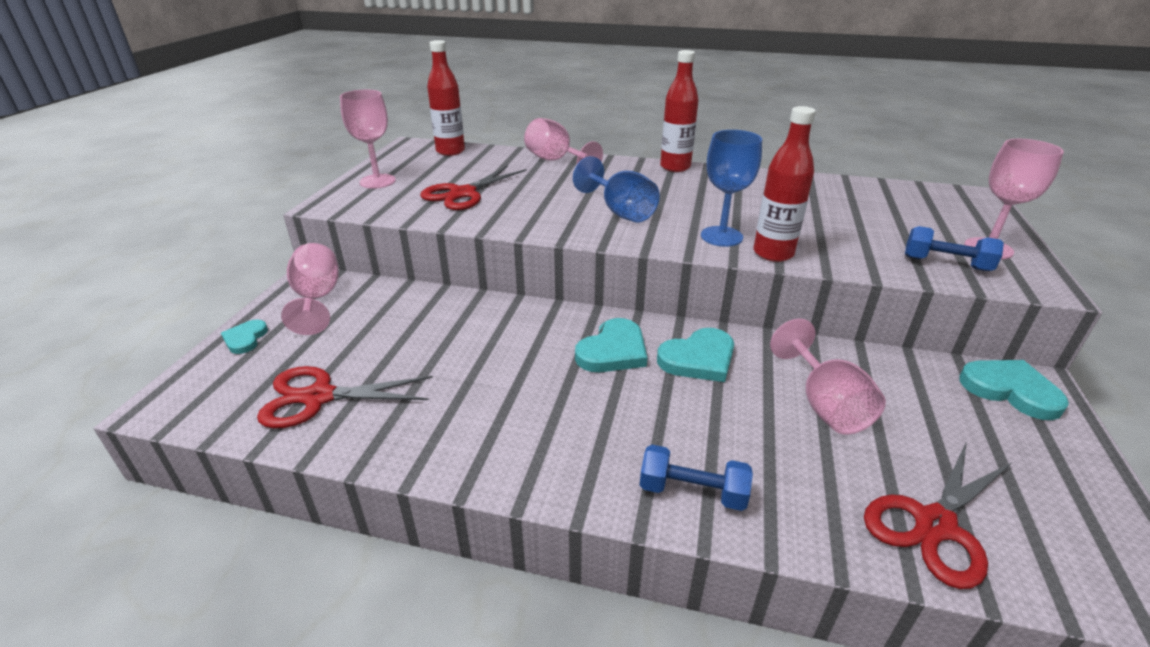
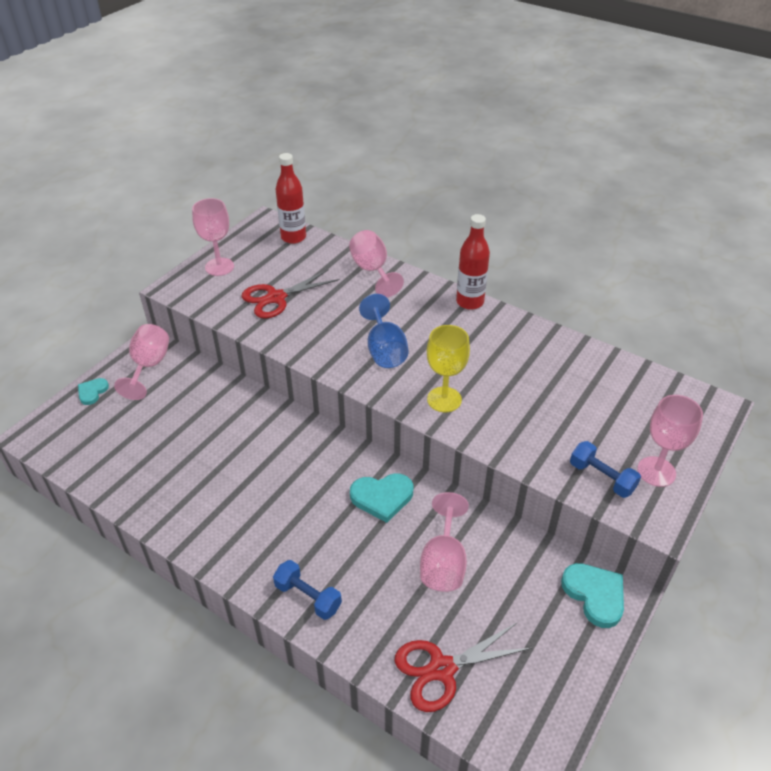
camera: 20 degrees right, 10 degrees up
(319, 397) = (120, 456): red scissors -> none
(613, 351) = (326, 472): turquoise heart -> none
(721, 236) = (444, 399): blue goblet -> yellow goblet
(773, 253) = (470, 429): red bottle -> none

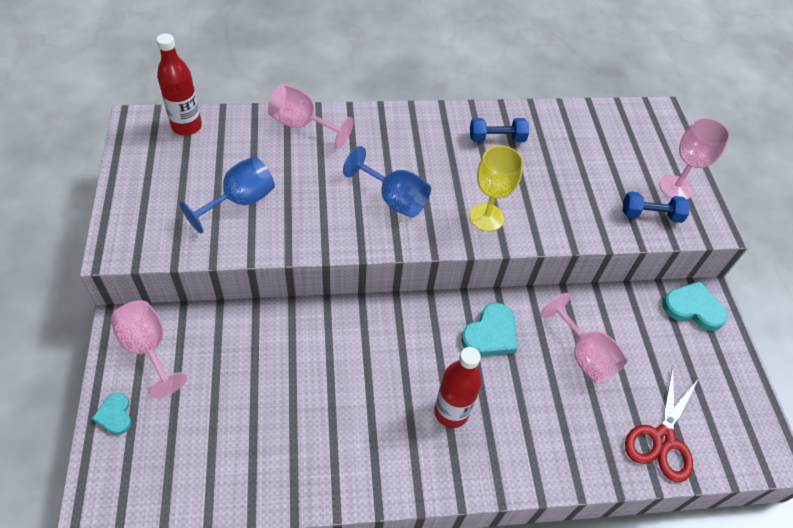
camera: 45 degrees left, 10 degrees up
(219, 267) = (142, 198): pink goblet -> none
(276, 298) = (240, 201): red scissors -> blue goblet
(308, 597) = (523, 460): blue dumbbell -> blue dumbbell (496, 138)
(470, 302) = (415, 114): red bottle -> red bottle (451, 412)

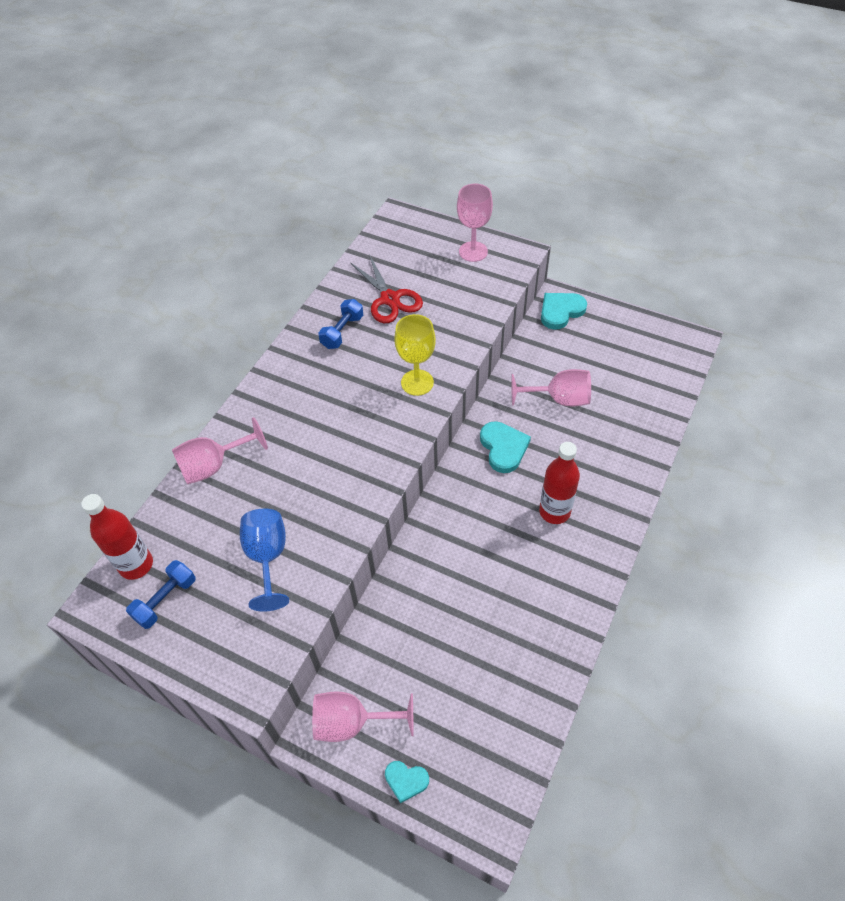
camera: 50 degrees left, 0 degrees up
(394, 199) = (352, 436): blue goblet -> none
(650, 215) = (486, 281): blue dumbbell -> blue dumbbell (166, 600)
(662, 439) = (648, 393): red scissors -> red scissors (390, 299)

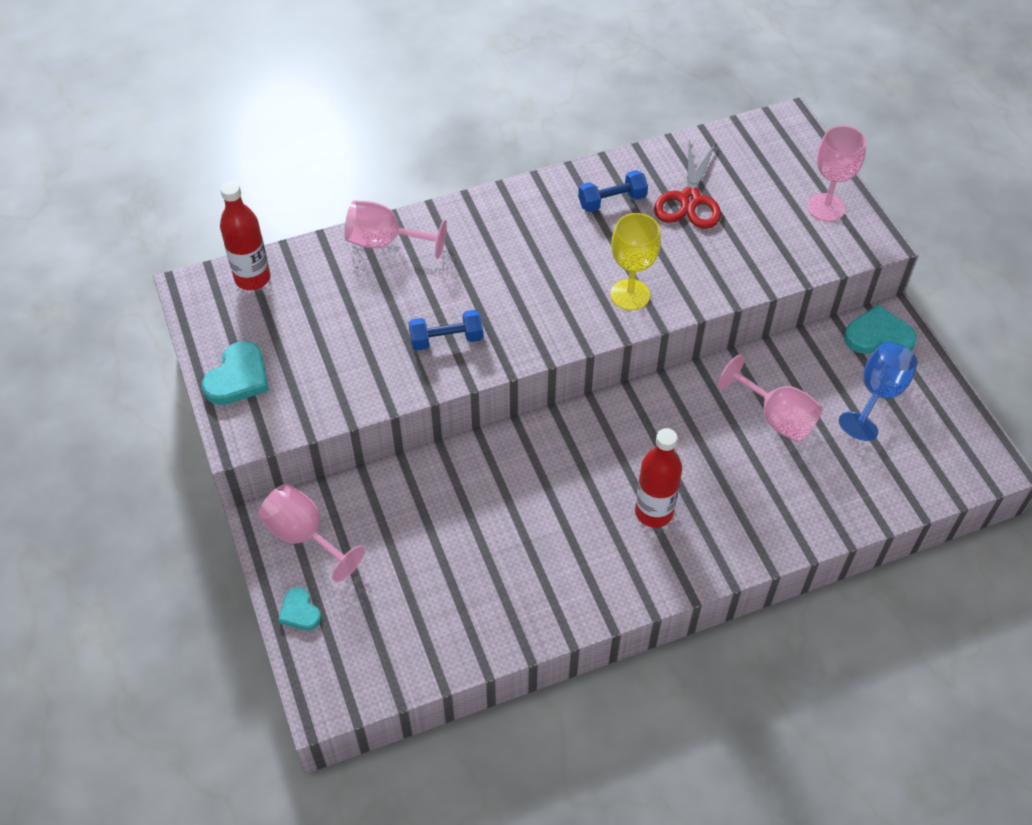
camera: 40 degrees right, 0 degrees up
(166, 600) = (247, 321): blue dumbbell -> blue dumbbell (446, 339)
(268, 557) = (352, 348): blue goblet -> blue goblet (878, 394)
(503, 448) = (669, 421): turquoise heart -> turquoise heart (238, 377)

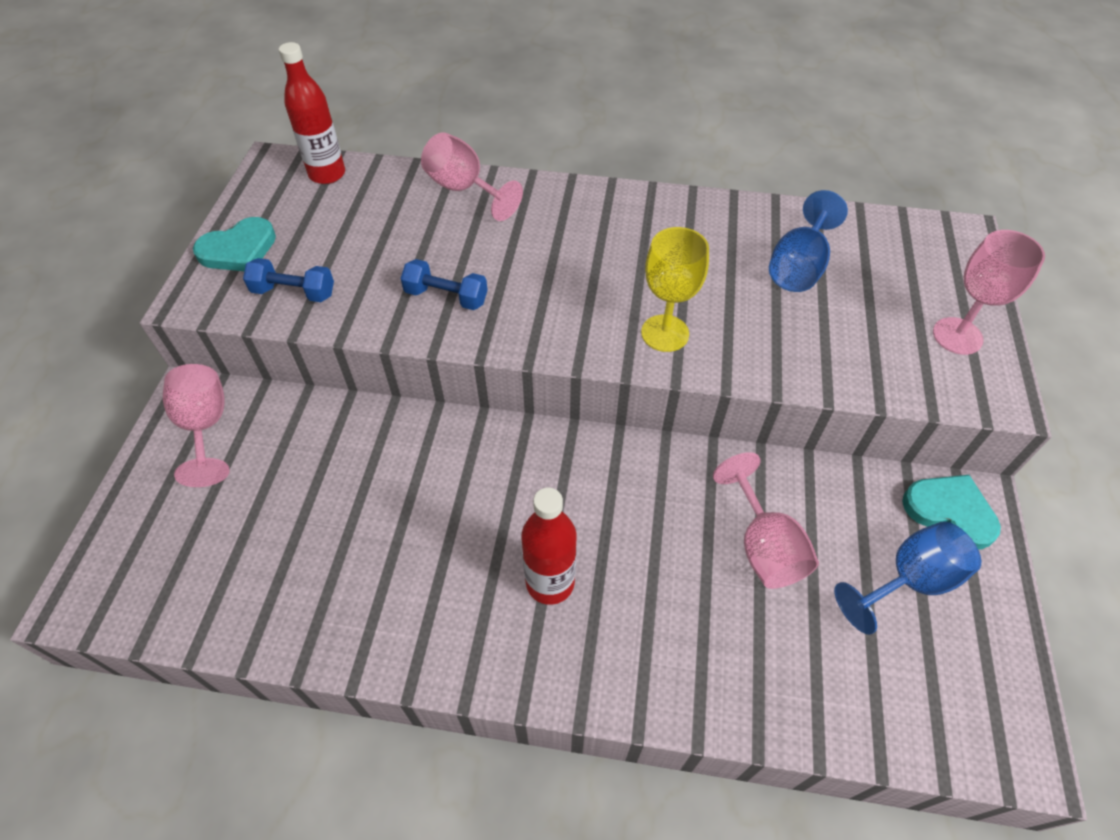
camera: 30 degrees right, 0 degrees up
(299, 611) = (138, 497): turquoise heart -> none
(612, 201) = (712, 237): blue dumbbell -> blue dumbbell (294, 292)
(689, 200) = (798, 267): red scissors -> blue goblet

